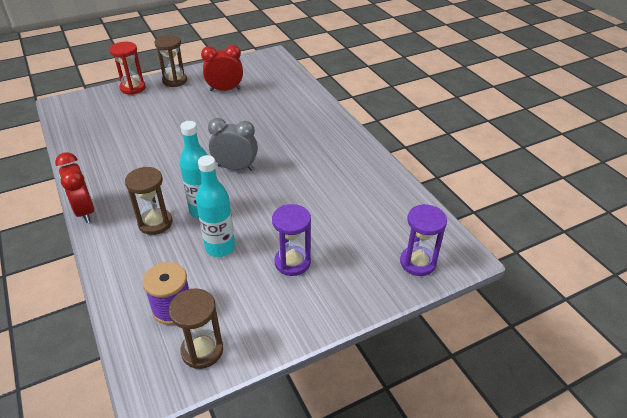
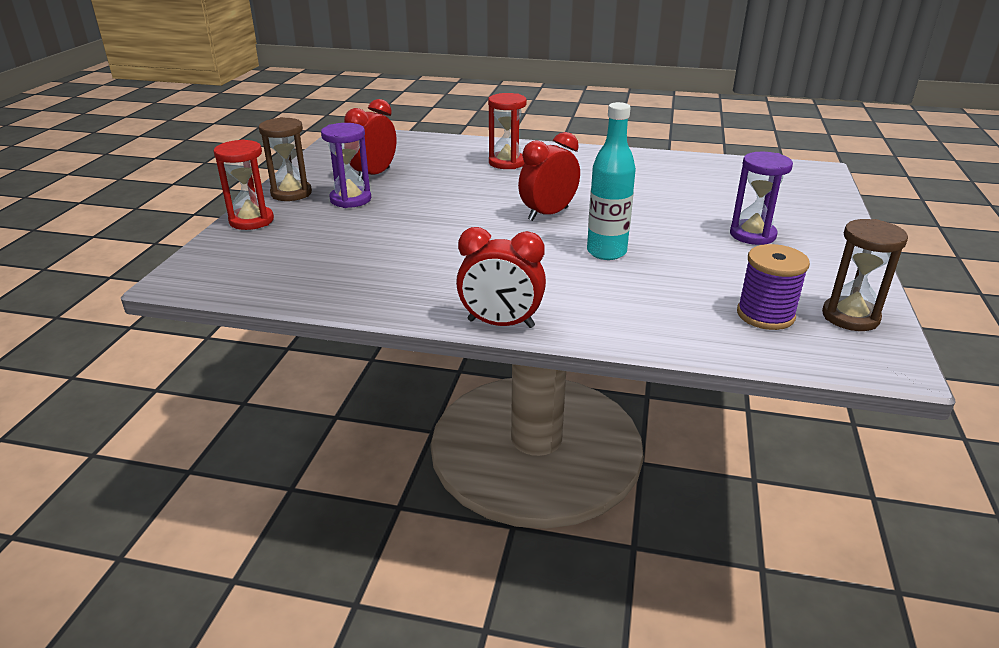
camera: 50 degrees left, 10 degrees down
(155, 223) = (592, 285): brown hourglass -> none
(220, 247) = (686, 262): turquoise bottle -> none
(235, 168) = (548, 214): grey clock -> red clock
(296, 120) = (507, 163): none -> red hourglass
(418, 262) = (809, 187): purple hourglass -> purple hourglass (350, 199)

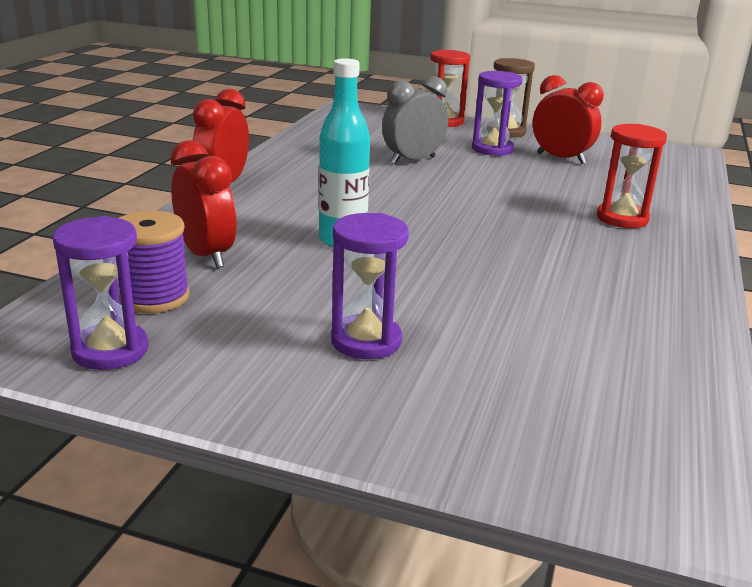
camera: 95 degrees right, 5 degrees down
(394, 232) = (413, 161): none -> grey clock
(548, 214) = (452, 224): red clock -> red clock (206, 255)
(850, 317) = (110, 350): brown hourglass -> purple hourglass

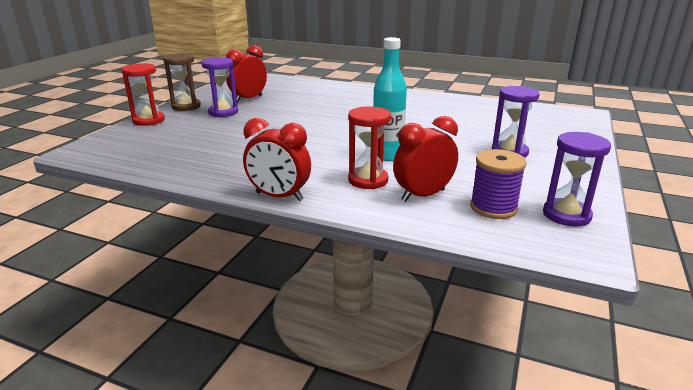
camera: 85 degrees left, 0 degrees up
(413, 161) = (239, 133): grey clock -> none
(622, 218) = (346, 97): red hourglass -> red hourglass (368, 180)

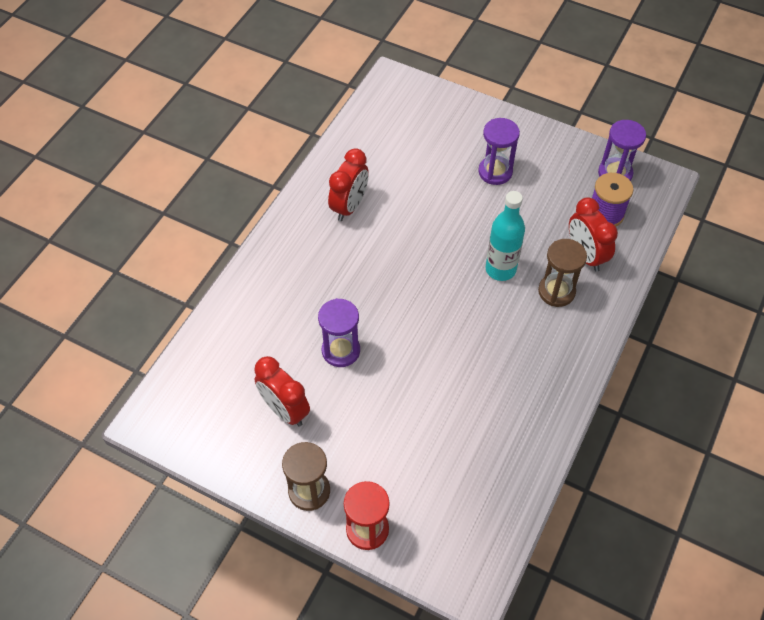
camera: 85 degrees left, 30 degrees up
(223, 112) = (342, 437): purple hourglass -> purple hourglass (341, 350)
(279, 196) = (590, 362): red clock -> red clock (349, 206)
(368, 180) = (556, 291): red hourglass -> brown hourglass

